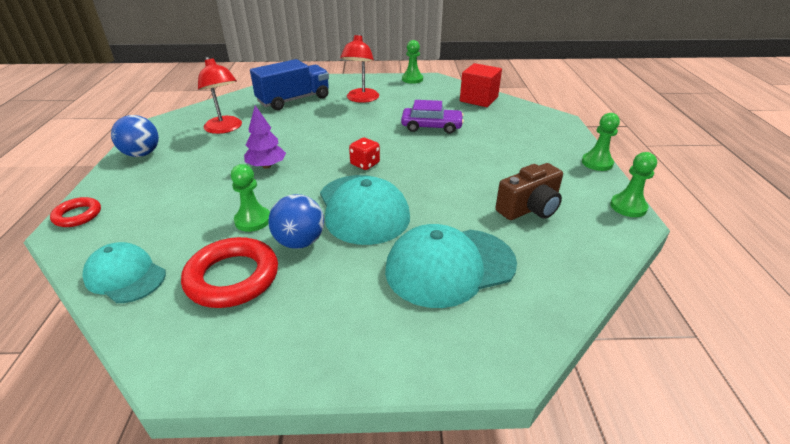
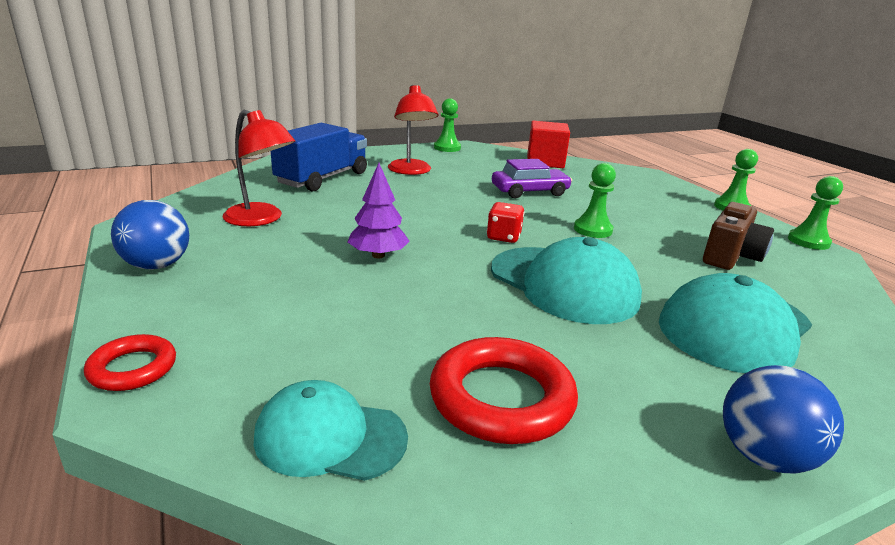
camera: 25 degrees left, 10 degrees down
(253, 220) = (440, 322): green pawn -> green pawn (592, 230)
(300, 242) = (535, 335): blue ball -> blue ball (764, 456)

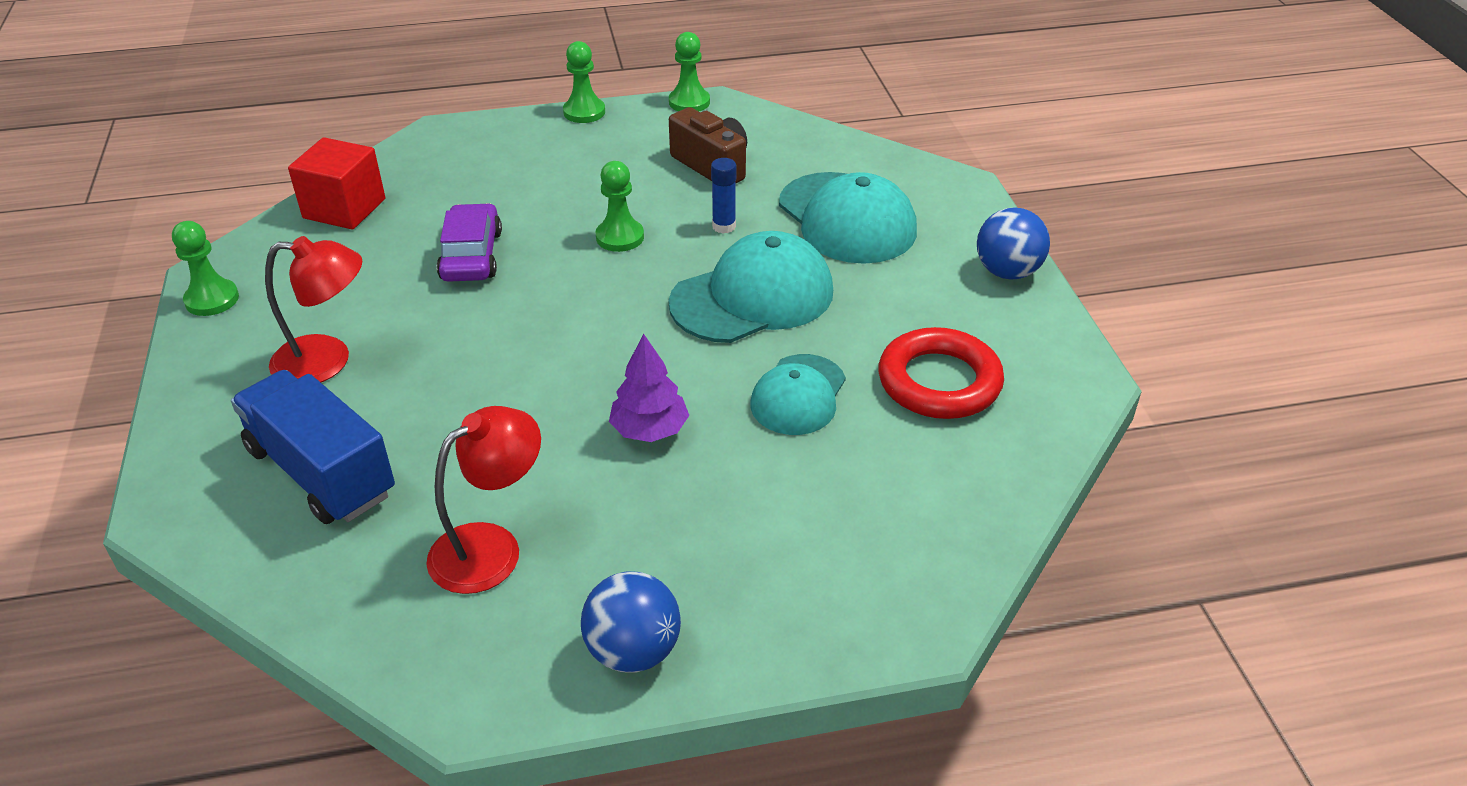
camera: 75 degrees left, 15 degrees up
(133, 368) = (877, 632): red ring -> none
(330, 437) = (983, 487): turquoise cap -> turquoise cap (798, 395)
(503, 237) = (622, 313): red dice -> none
(649, 266) = (724, 226): none -> blue glue stick

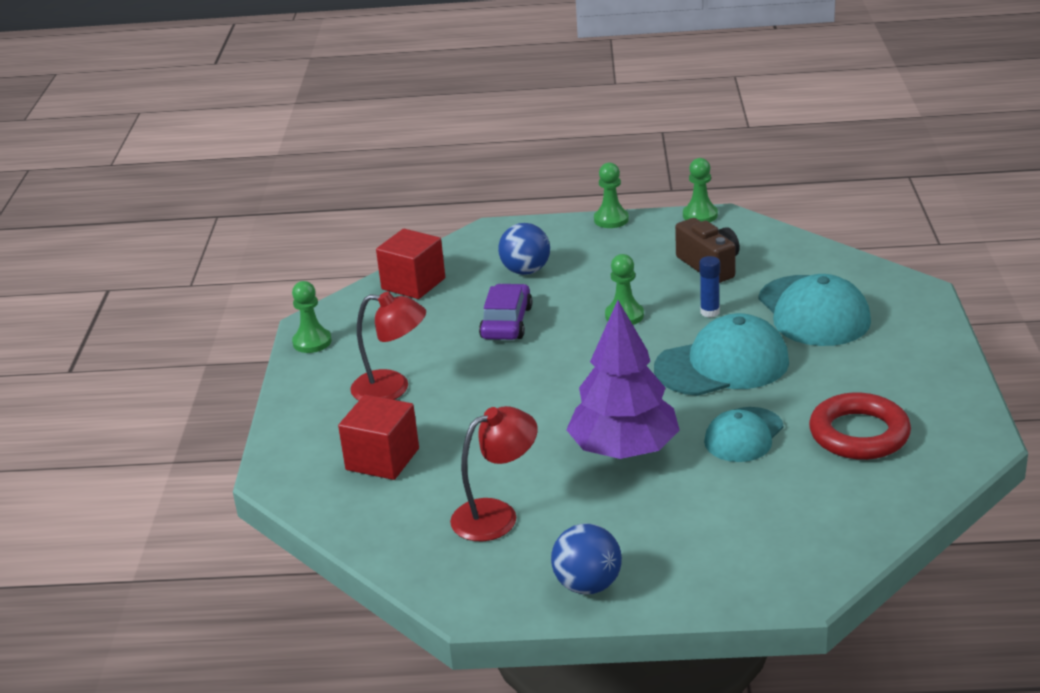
camera: 15 degrees right, 10 degrees down
(321, 472) = (382, 459): blue truck -> red cube
(649, 430) = (624, 450): purple tree -> purple tree, size x1.84
(1007, 272) = (939, 359): blue ball -> blue ball (526, 271)

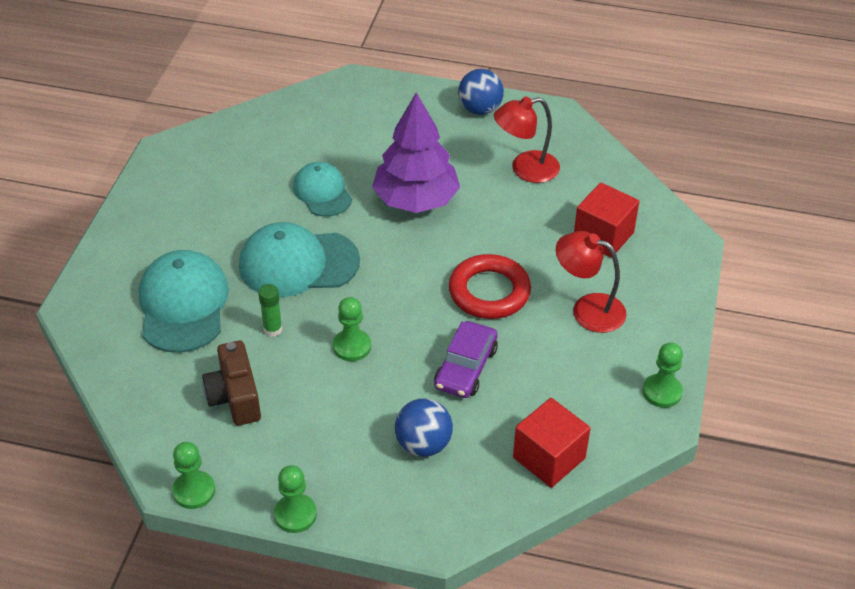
camera: 170 degrees left, 15 degrees up
(710, 312) = (273, 329): blue glue stick -> green glue stick
(743, 435) = (322, 192): turquoise cap -> turquoise cap turned 75 degrees counterclockwise
(859, 434) = (241, 174): red ring -> red ring (489, 292)

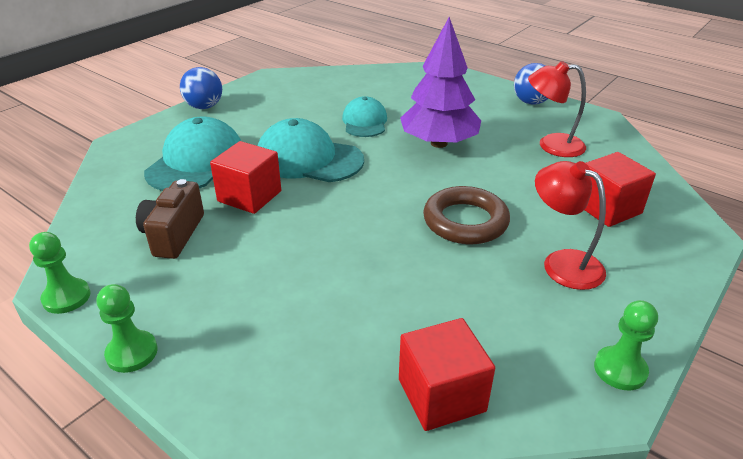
camera: 25 degrees right, 10 degrees down
(273, 329) = (249, 196): green glue stick -> red cube
(352, 346) = (306, 227): green pawn -> none
(423, 444) = (310, 331): blue ball -> blue ball (204, 107)
(465, 367) = (402, 275): purple car -> none
(489, 292) = (465, 221): red ring -> brown ring

